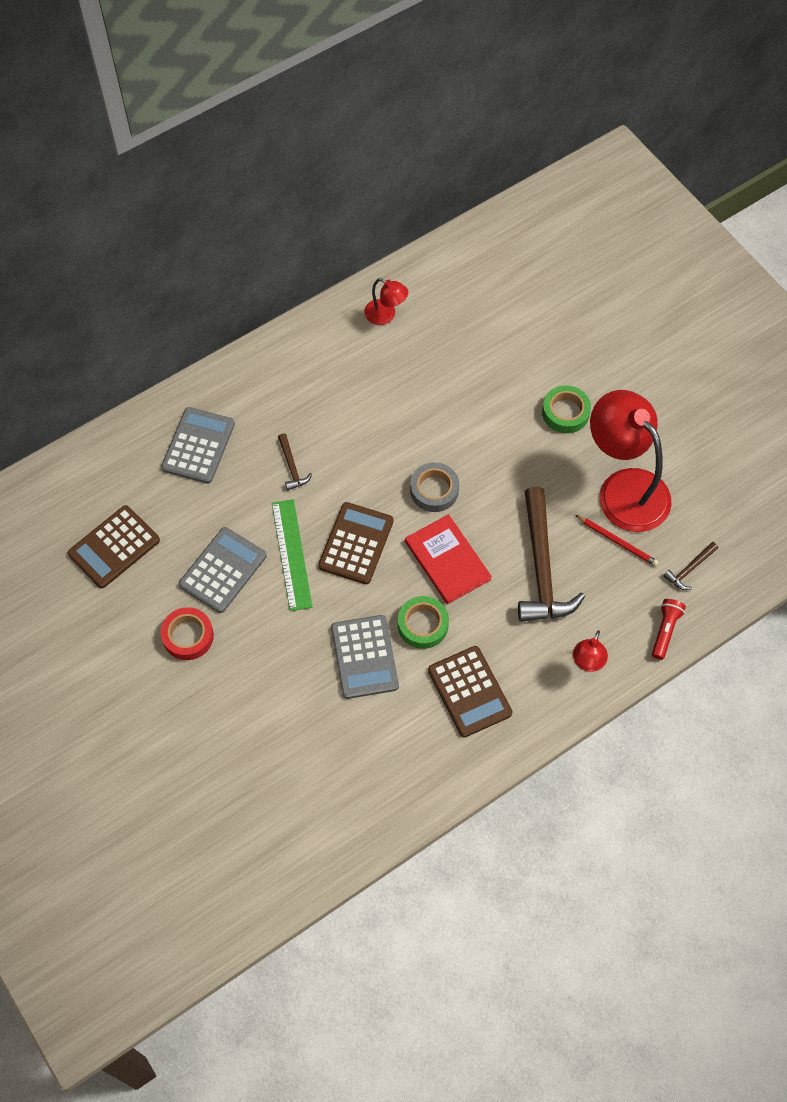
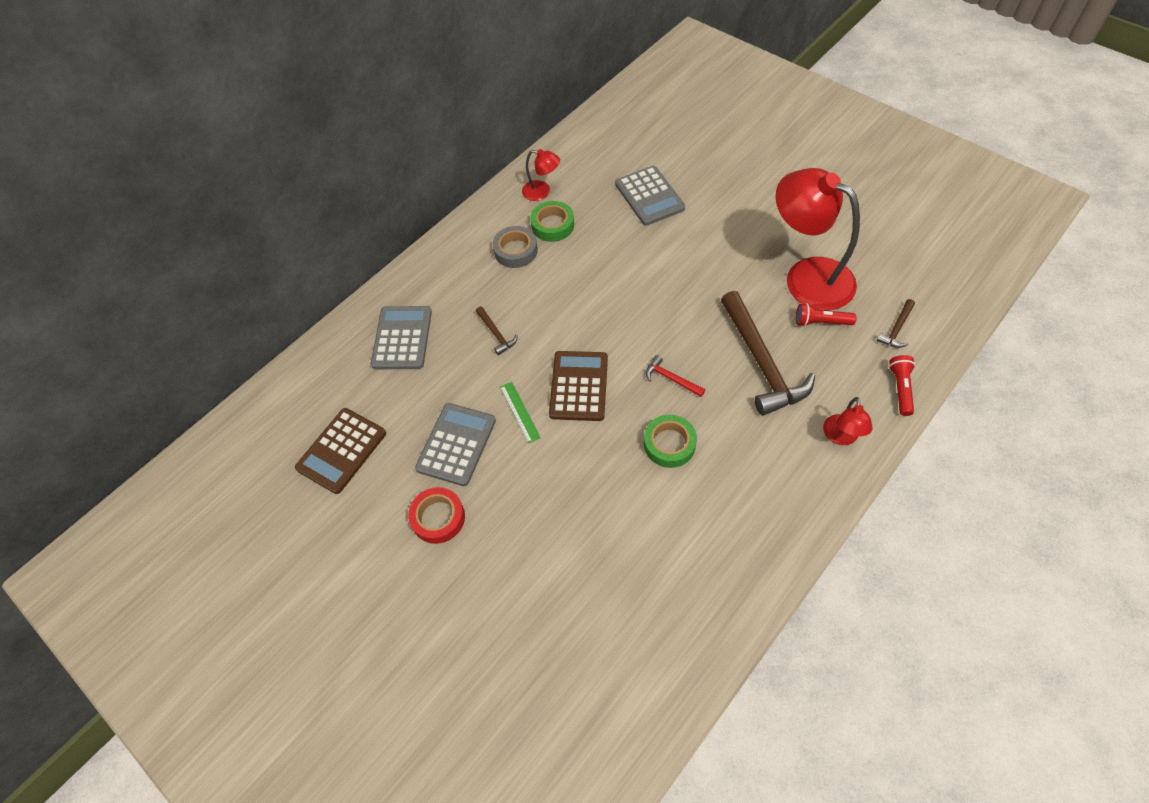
camera: 10 degrees left, 5 degrees down
(291, 554) = (519, 412): green ruler -> green ruler, size x0.60
(364, 657) = (623, 490): grey calculator -> grey calculator (649, 196)
(434, 490) = (636, 321): grey tape -> grey tape (515, 251)
(447, 560) = (671, 379): red book -> red hammer
(469, 692) = (739, 496): brown calculator -> none
(565, 412) = (728, 229): green tape -> green tape (552, 225)
(617, 541) = (821, 322): red pencil -> red flashlight

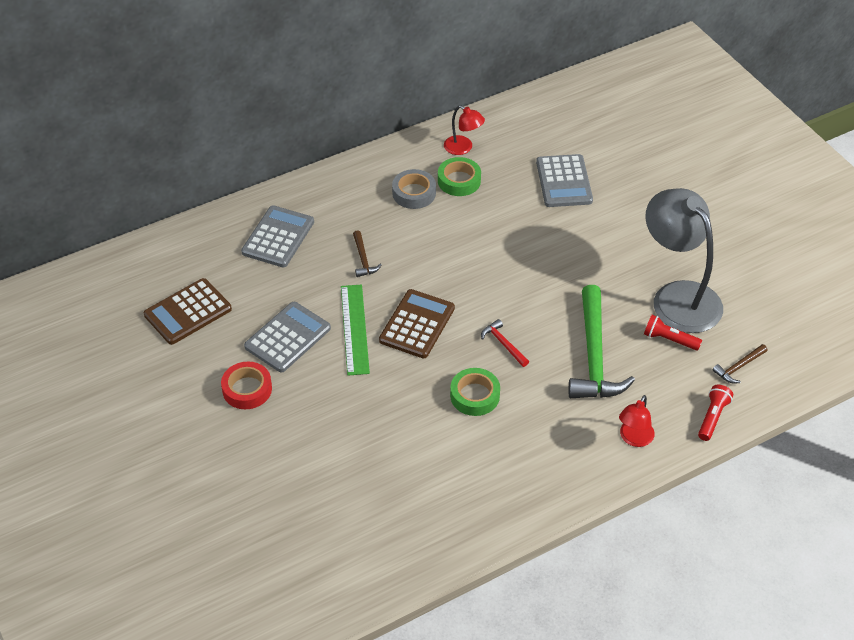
camera: 15 degrees right, 10 degrees down
(519, 412) = (354, 329): green ruler -> green ruler, size x1.67
(761, 362) = (594, 356): brown hammer -> green hammer
(807, 276) = (678, 297): red lamp -> grey lamp

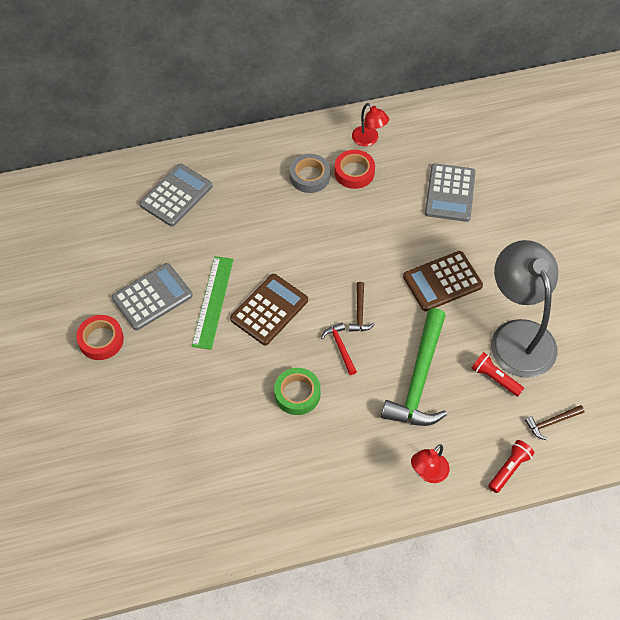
camera: 15 degrees right, 10 degrees up
(188, 312) = (75, 252): brown calculator -> brown calculator (442, 281)
(363, 259) = (243, 233): brown hammer -> brown hammer (360, 312)
(459, 181) = (354, 172): green tape -> red tape

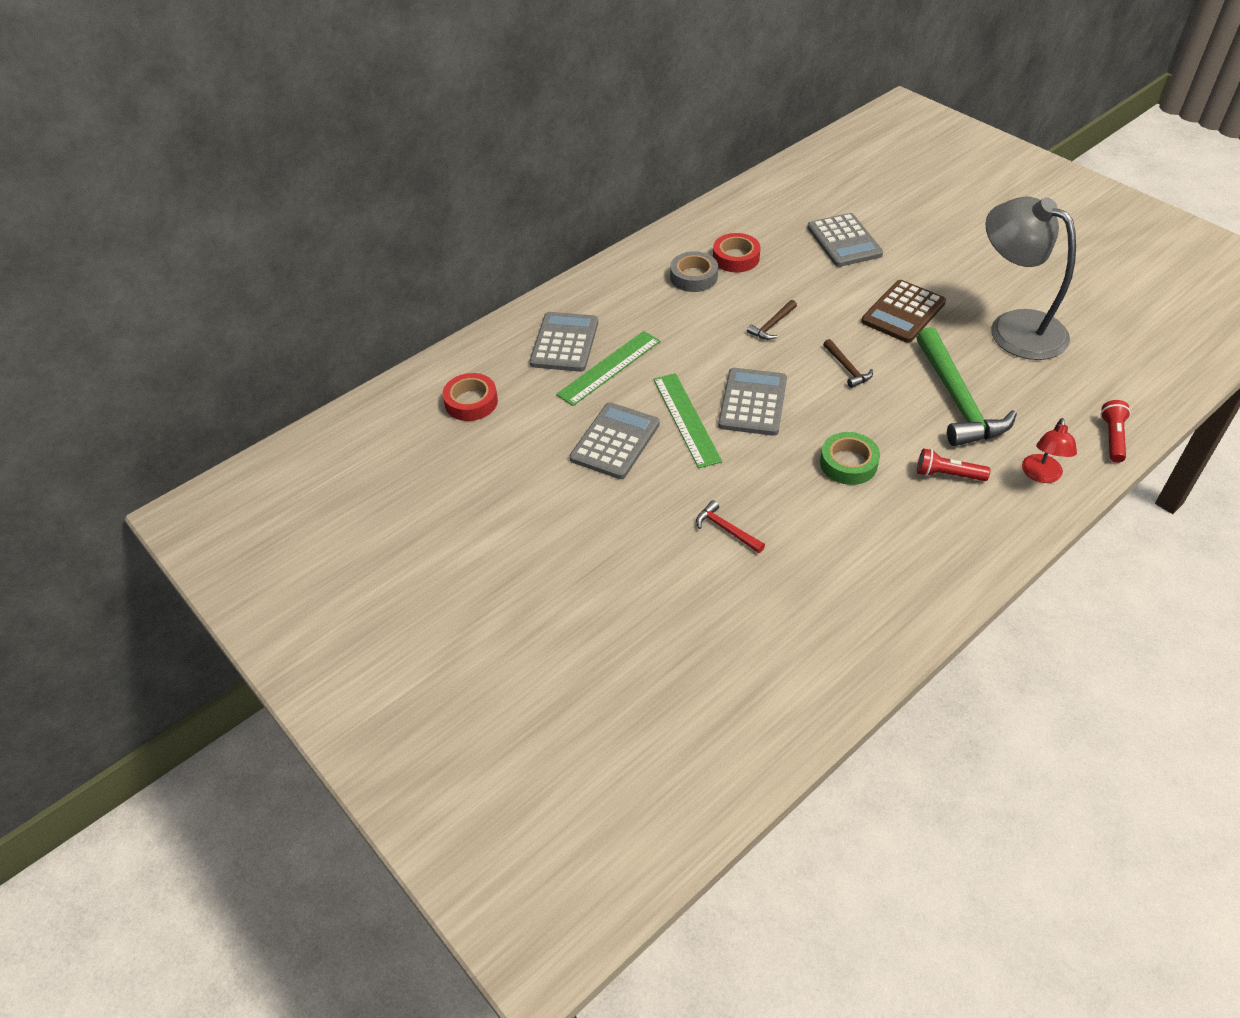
camera: 25 degrees left, 10 degrees down
(101, 340) = (590, 504): red tape -> red tape (471, 402)
(192, 232) = (609, 368): none -> green ruler
(269, 310) = (753, 402): brown calculator -> grey calculator
(340, 347) = (855, 405): red hammer -> red hammer (726, 529)
(369, 140) = (726, 227): red lamp -> none
(495, 378) = (1027, 370): red flashlight -> red flashlight (947, 474)
(551, 422) = (1112, 383): brown hammer -> brown hammer (772, 325)

